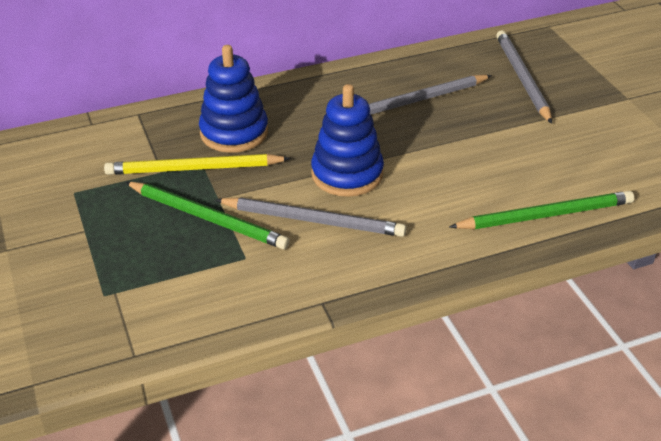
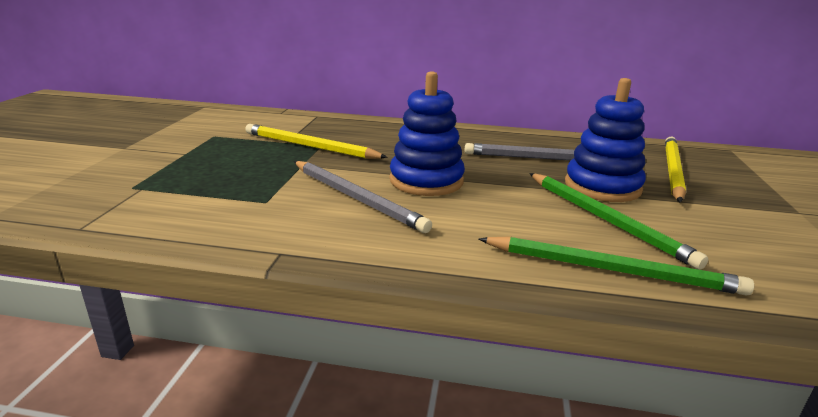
camera: 30 degrees right, 15 degrees down
(208, 218) = (276, 172): green pencil -> green pencil (606, 220)
(234, 132) = (368, 138): blue stacking toy -> blue stacking toy (602, 186)
(522, 78) = (672, 171): grey pencil -> yellow pencil

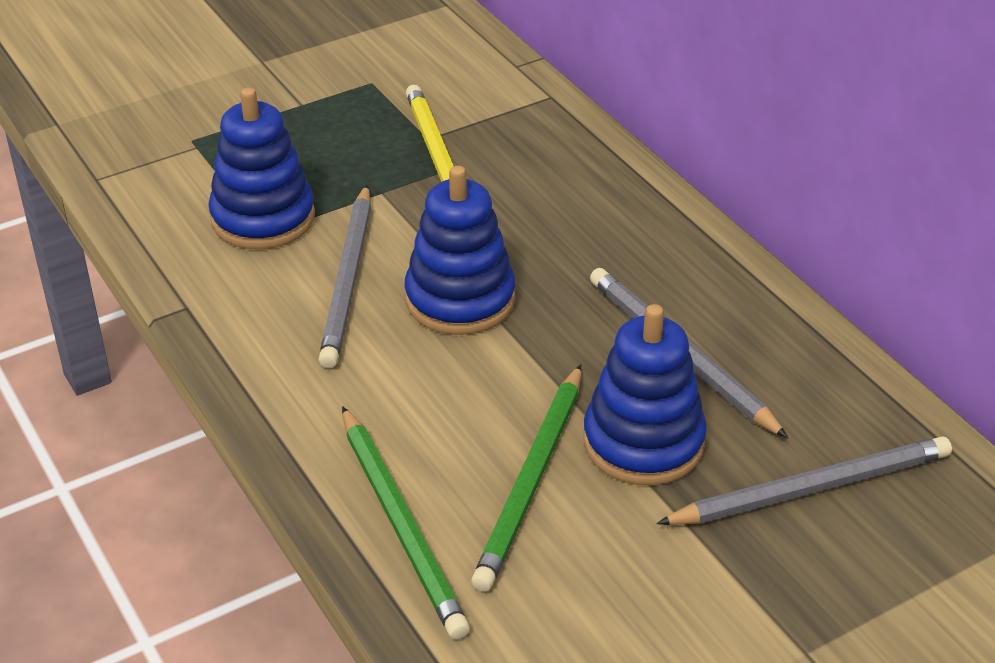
camera: 50 degrees right, 15 degrees up
(252, 197) = (263, 218): none -> blue stacking toy
(672, 171) = (811, 488): yellow pencil -> grey pencil

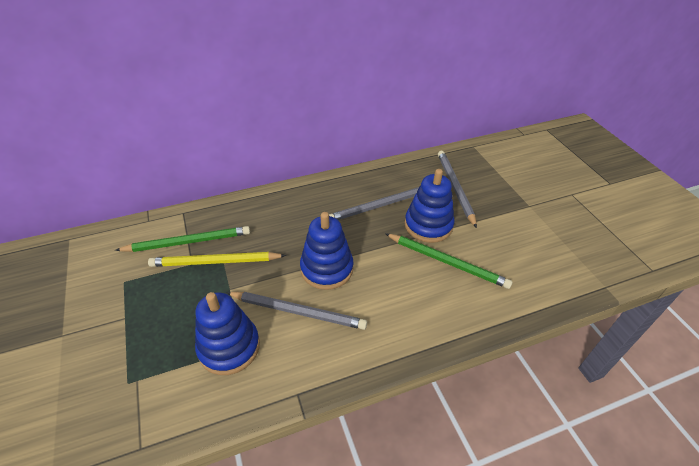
camera: 80 degrees left, 5 degrees up
(401, 525) = (472, 310): green pencil -> green pencil (188, 242)

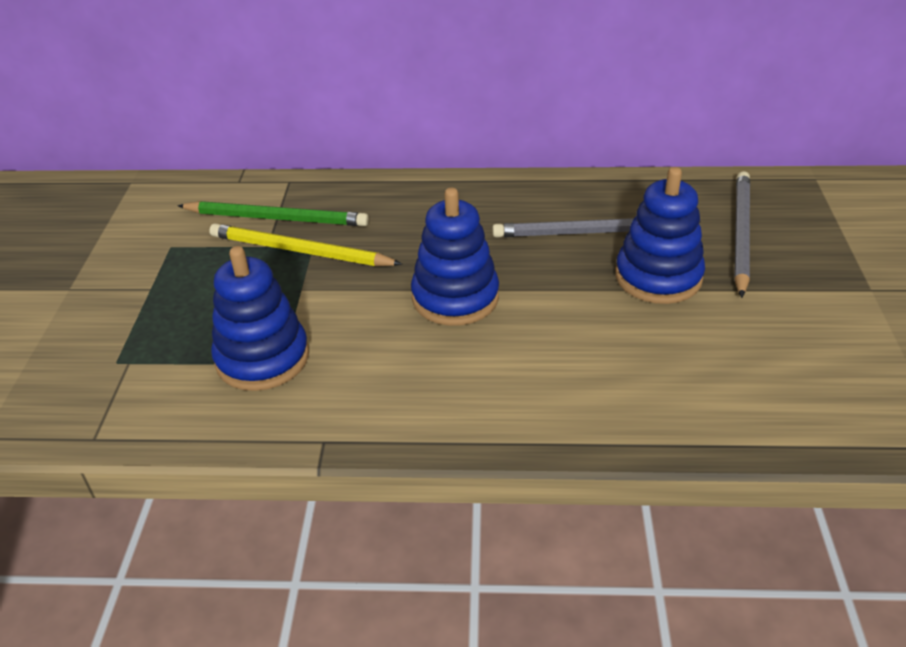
camera: 25 degrees right, 5 degrees down
(298, 311) = (381, 341): grey pencil -> none
(447, 262) = (660, 335): green pencil -> none

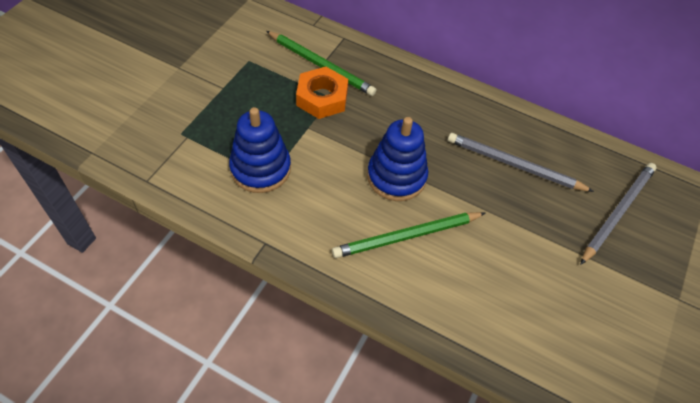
camera: 20 degrees right, 15 degrees up
(300, 251) = (322, 98): yellow pencil -> orange nut
(513, 355) = (407, 236): none -> green pencil
(658, 277) = (536, 221): blue stacking toy -> none

